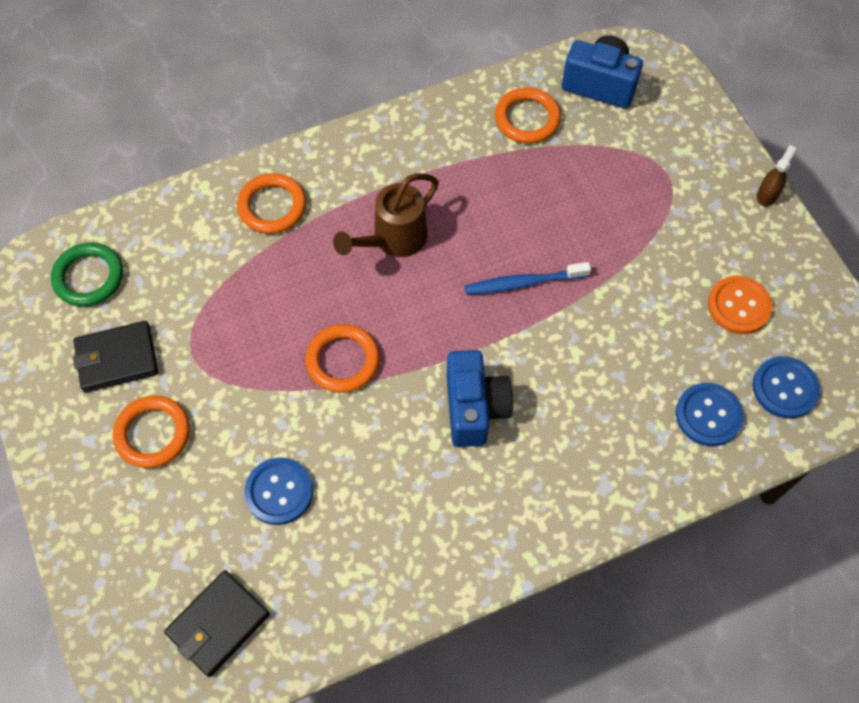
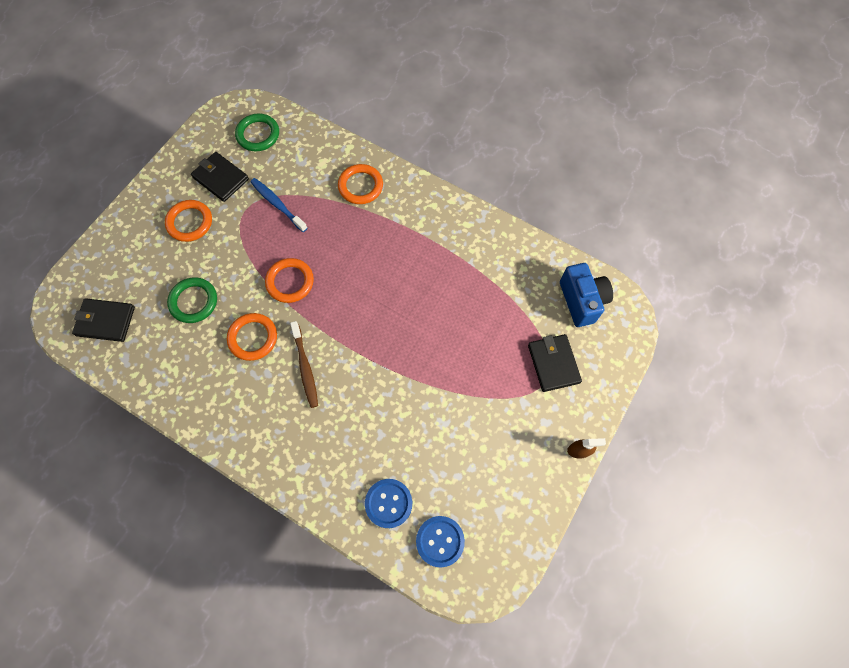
camera: 55 degrees right, 5 degrees up
(279, 492) = (194, 301): blue button -> green ring
(393, 240) = (384, 258): brown watering can -> none
(474, 408) = (305, 367): blue camera -> brown toothbrush
(523, 283) = (405, 343): blue toothbrush -> blue toothbrush (277, 204)
(527, 119) = (522, 276): orange ring -> orange ring (253, 338)
(654, 156) = (553, 364): none -> black wallet
(739, 306) = (480, 479): orange button -> none

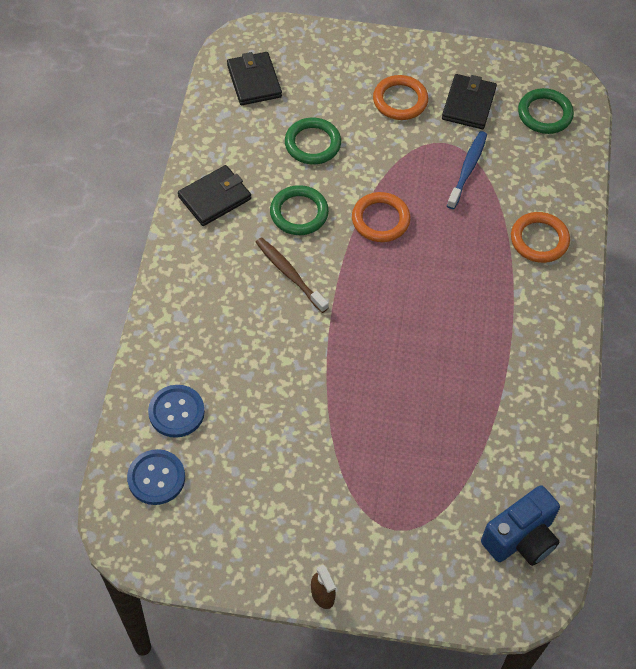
camera: 65 degrees right, 10 degrees down
(253, 338) = (299, 213): orange ring -> green ring
(305, 367) = (289, 274): brown toothbrush -> brown toothbrush turned 90 degrees clockwise
(553, 364) = (419, 531): black wallet -> black wallet (214, 198)

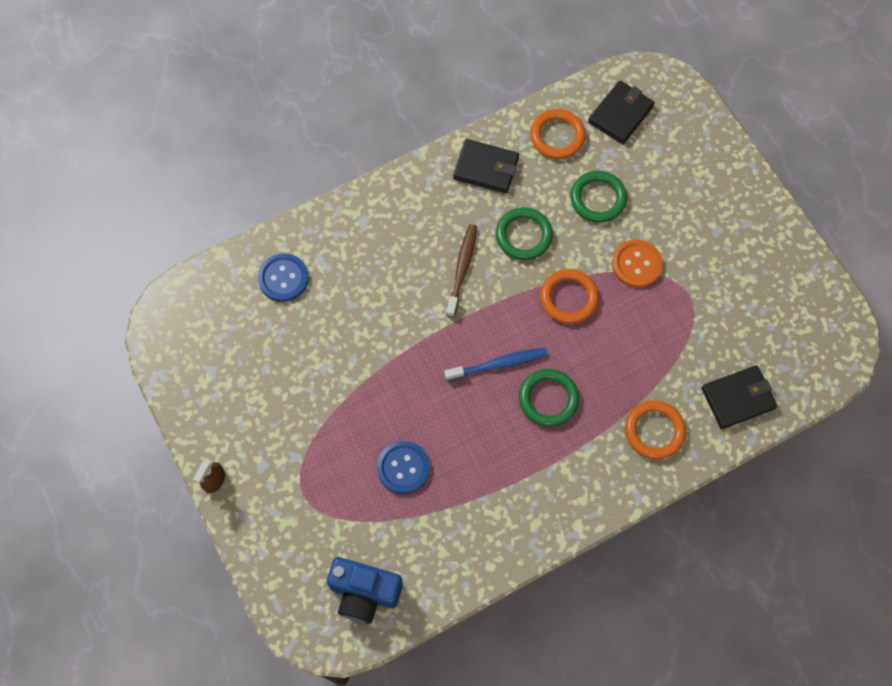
camera: 55 degrees right, 10 degrees up
(156, 478) = (222, 304): blue button -> blue button (403, 468)
(391, 157) = (636, 264): none -> orange button
(400, 100) = (700, 231): orange ring -> orange ring (557, 136)
(467, 169) = (676, 329): blue toothbrush -> blue toothbrush (498, 364)
(468, 104) = (745, 285): black wallet -> black wallet (738, 398)
(545, 114) = (791, 351): green ring -> green ring (548, 399)

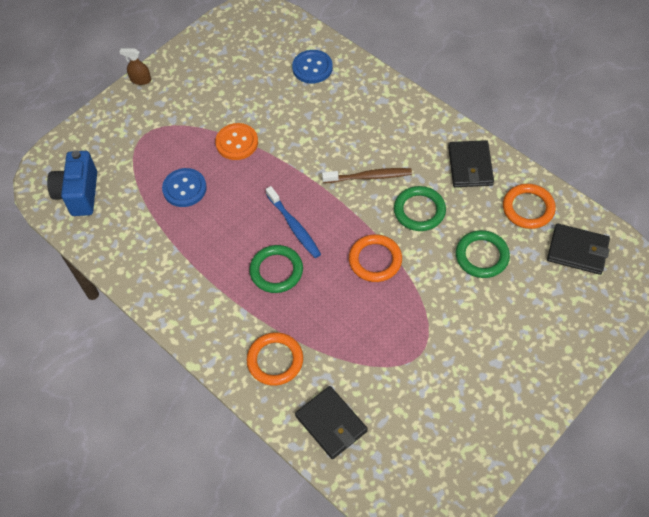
camera: 75 degrees right, 10 degrees down
(636, 264) = (430, 304): orange button -> orange button (237, 142)

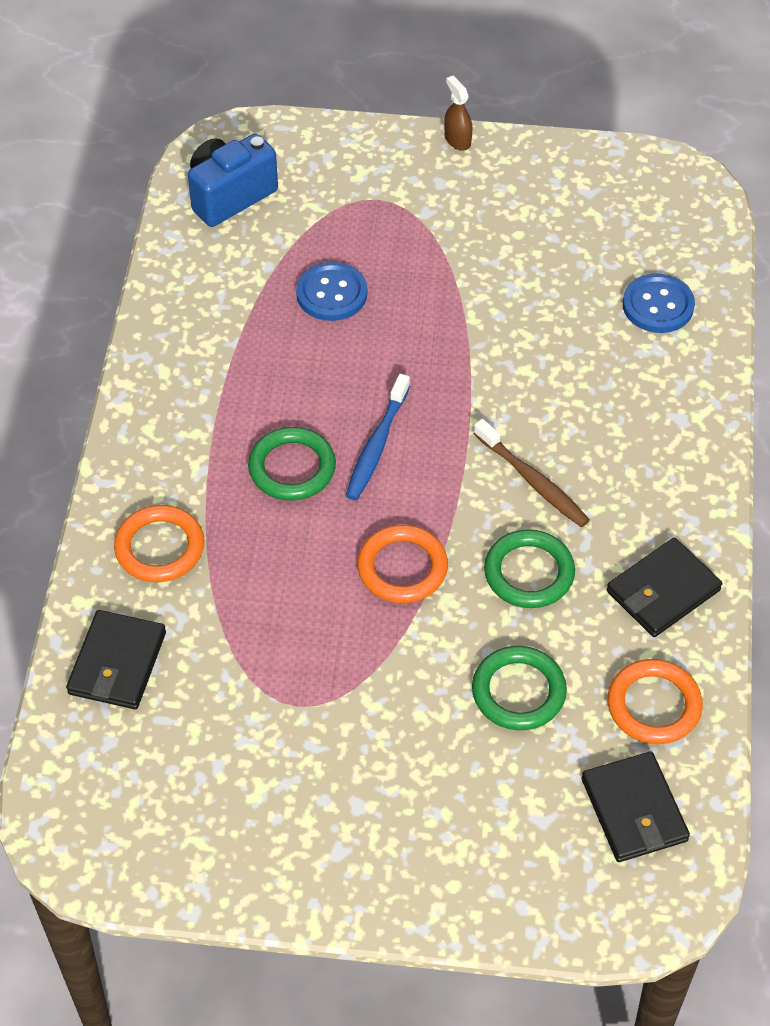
camera: 50 degrees right, 5 degrees down
(237, 142) = (453, 301): orange button -> none

